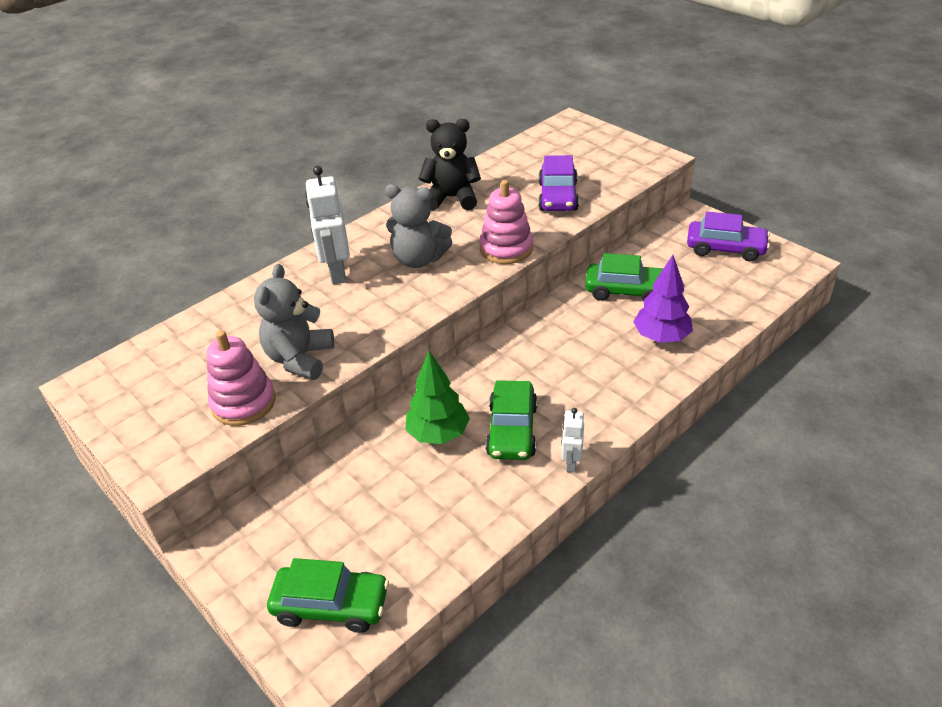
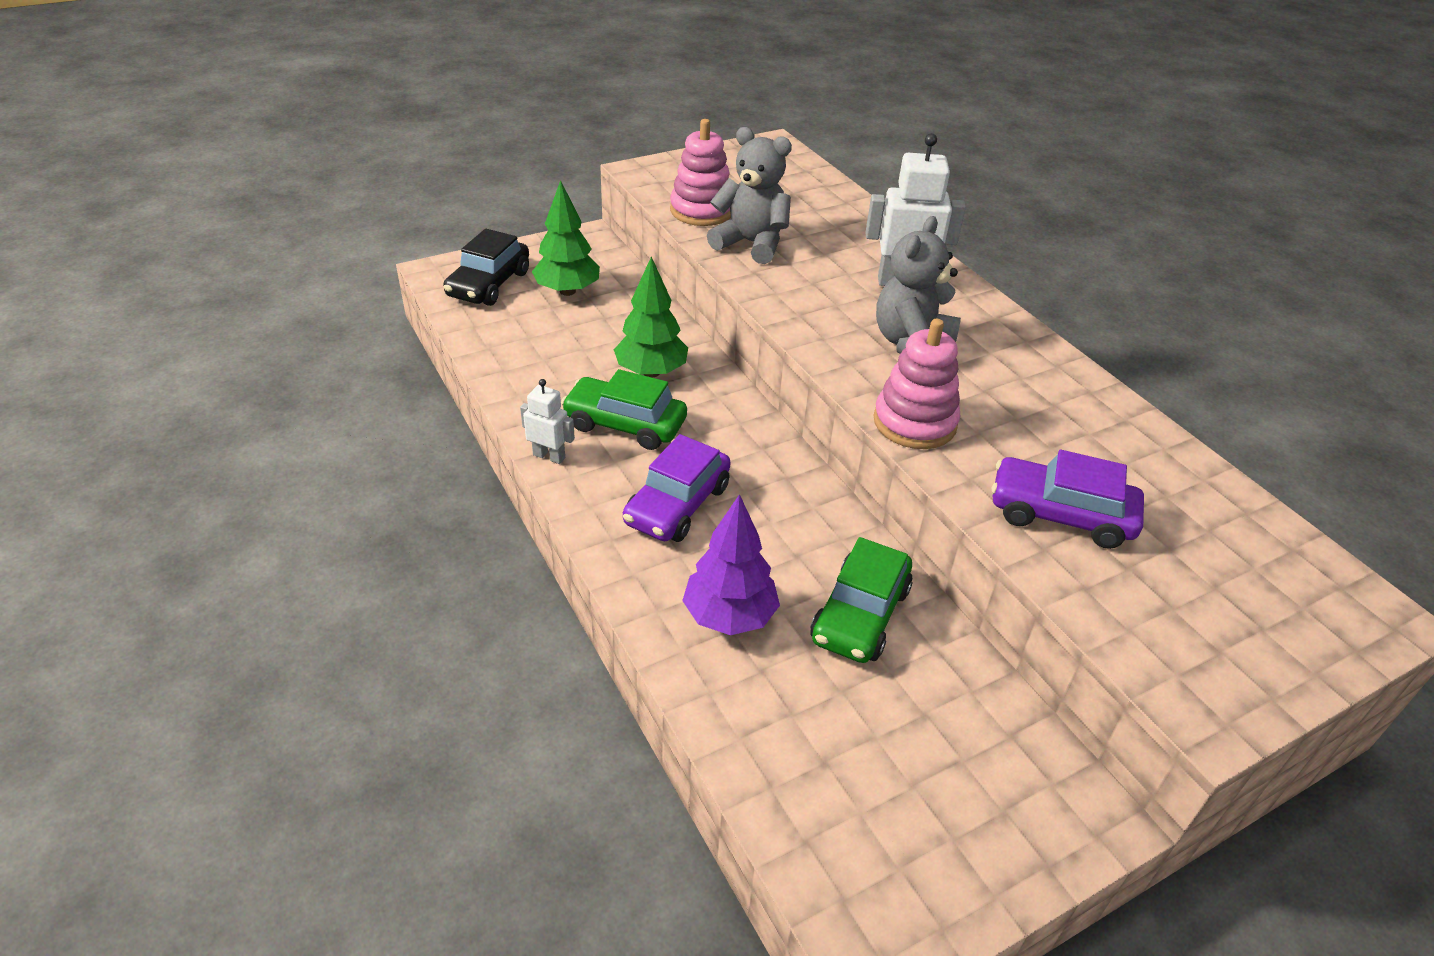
camera: 100 degrees right, 0 degrees up
(327, 531) = (567, 291): none -> green tree
(331, 605) = (489, 284): green car -> black car
(452, 198) = (1071, 400): black teddy bear -> none
(725, 248) = (956, 819): purple car -> purple car (677, 505)

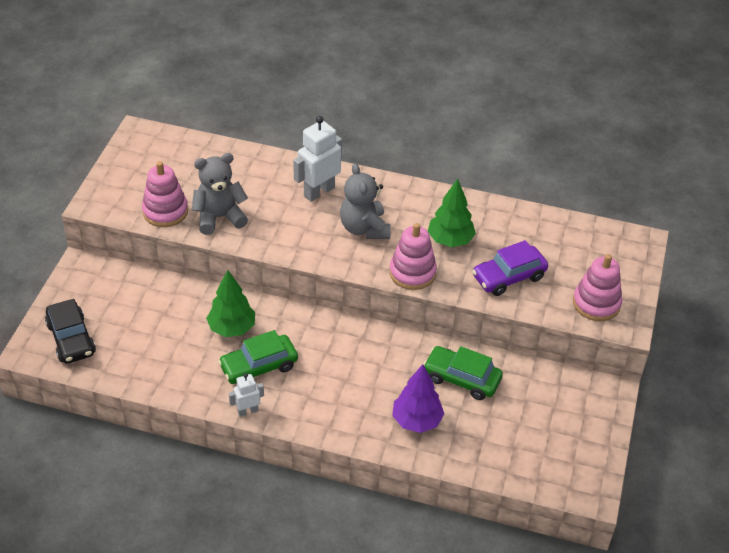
camera: 45 degrees left, 5 degrees up
(567, 291) = (121, 311): green tree -> green tree (450, 240)
(677, 505) = (334, 388): purple car -> none
(860, 615) = (461, 379): green car -> green car turned 135 degrees clockwise
(1182, 645) = (596, 303): none -> pink stacking toy

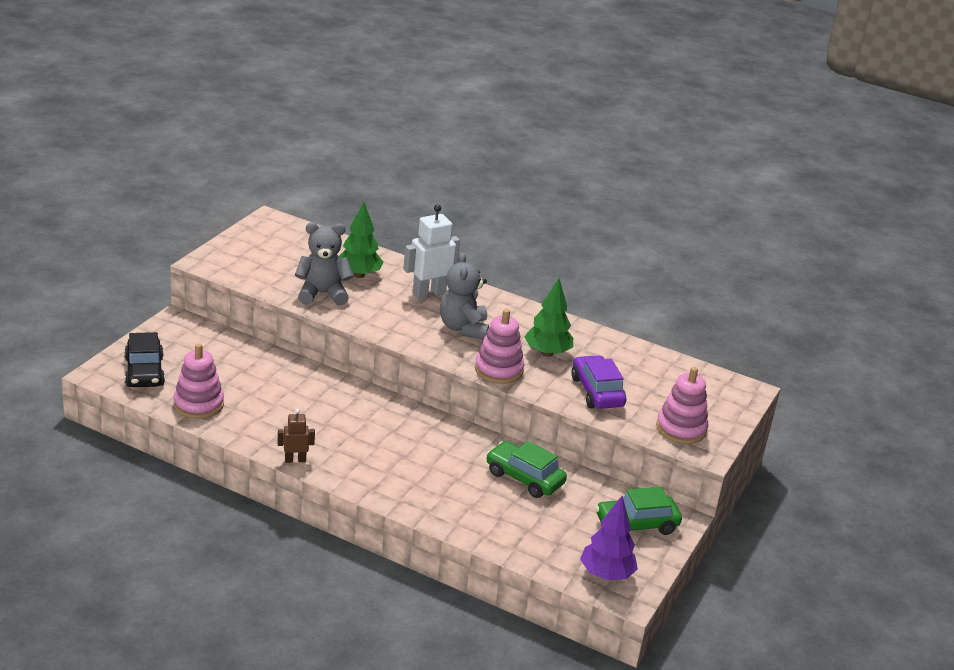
camera: 10 degrees right, 15 degrees down
(165, 211) = (271, 280): pink stacking toy -> pink stacking toy (198, 404)
(232, 328) = (305, 394): green tree -> green tree (359, 275)
(247, 411) = (295, 460): white robot -> brown robot
(259, 367) = (320, 428): green car -> green car (636, 525)
(417, 421) = (464, 501): purple tree -> purple tree (606, 574)
(509, 277) = (597, 392): purple car -> purple car turned 90 degrees clockwise

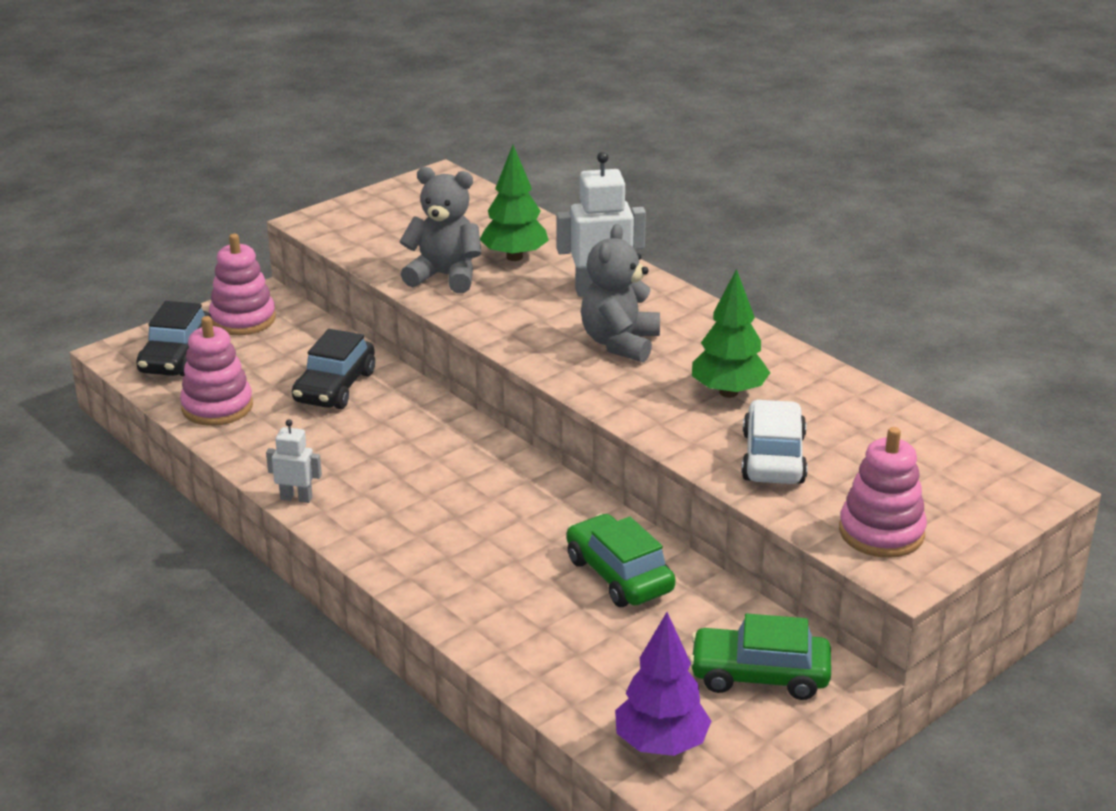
camera: 25 degrees right, 0 degrees up
(270, 380) = (335, 387): none -> black car
(295, 460) = (296, 498): brown robot -> white robot
(498, 370) = (635, 407): pink stacking toy -> pink stacking toy (243, 319)
(597, 392) = (773, 458): purple car -> white car

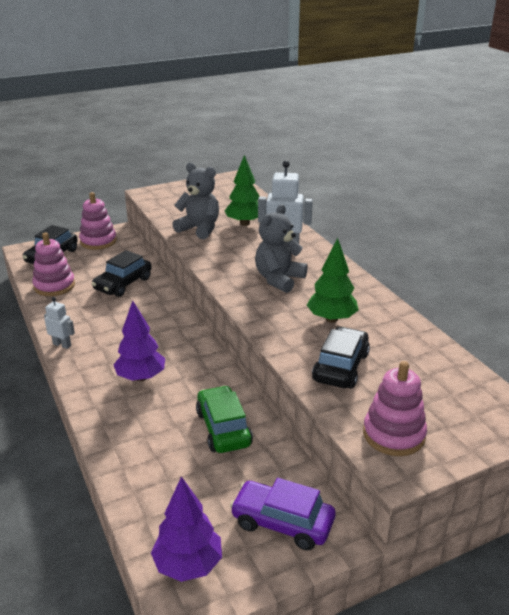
camera: 15 degrees right, 0 degrees up
(455, 526) = (141, 377): none -> purple tree
(759, 675) = (282, 523): green car -> purple car
(773, 458) = (340, 367): white car -> black car

